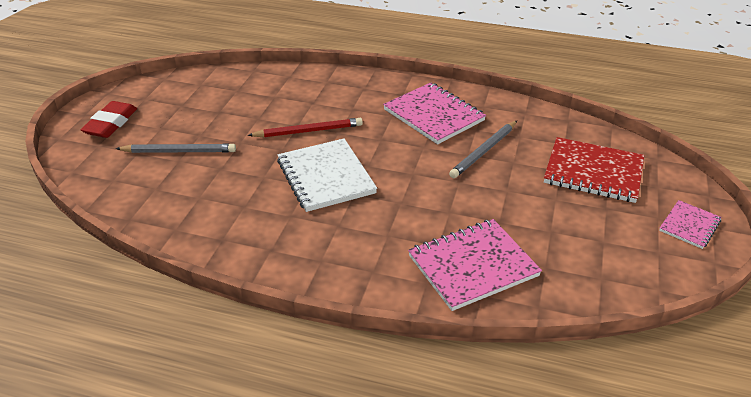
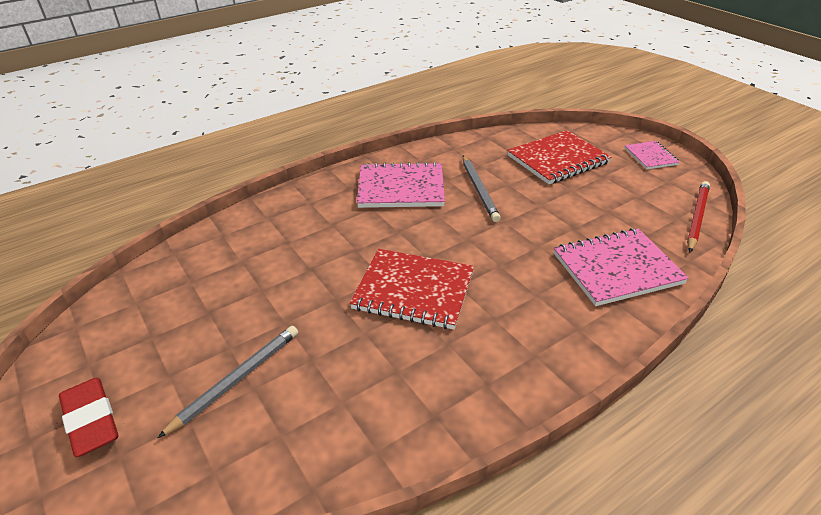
camera: 50 degrees left, 0 degrees up
(308, 131) = (329, 267): red pencil -> red pencil (697, 218)
(326, 177) = (414, 290): white notebook -> red notebook
(473, 266) = (617, 269): pink notebook -> pink notebook turned 60 degrees clockwise

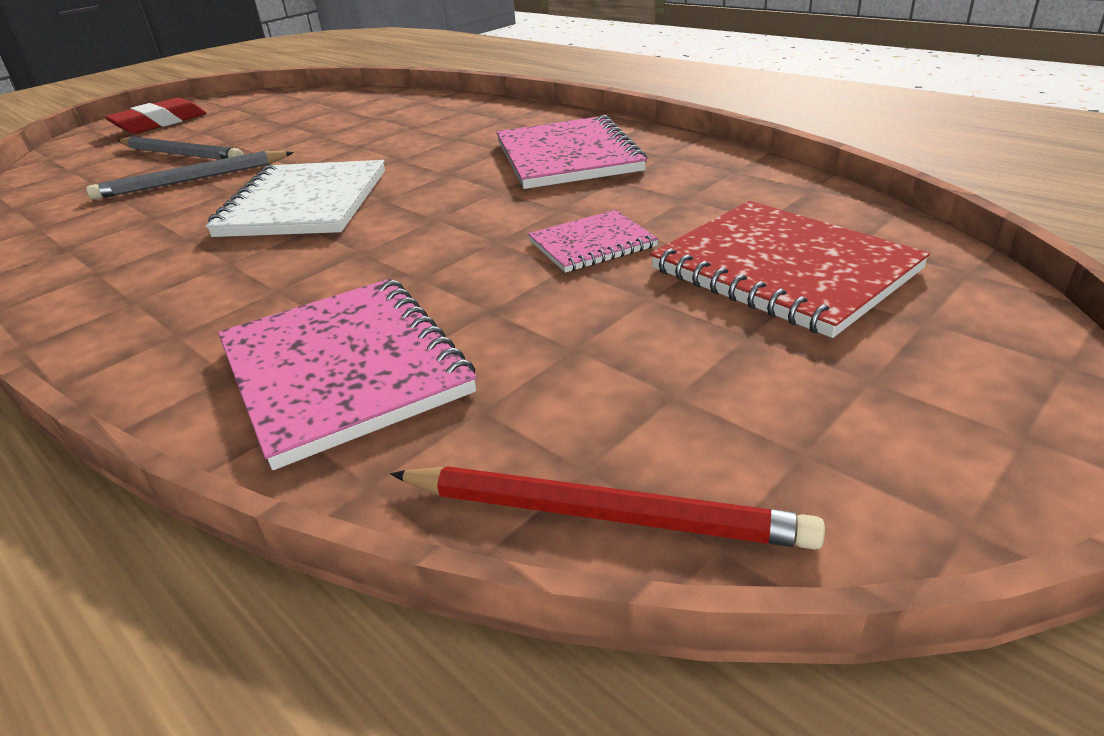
camera: 80 degrees right, 5 degrees down
(414, 290) = (305, 203): red notebook -> white notebook
(479, 190) = (594, 208): grey pencil -> grey pencil (192, 179)
(650, 156) = (951, 417): pink notebook -> pink notebook (592, 244)

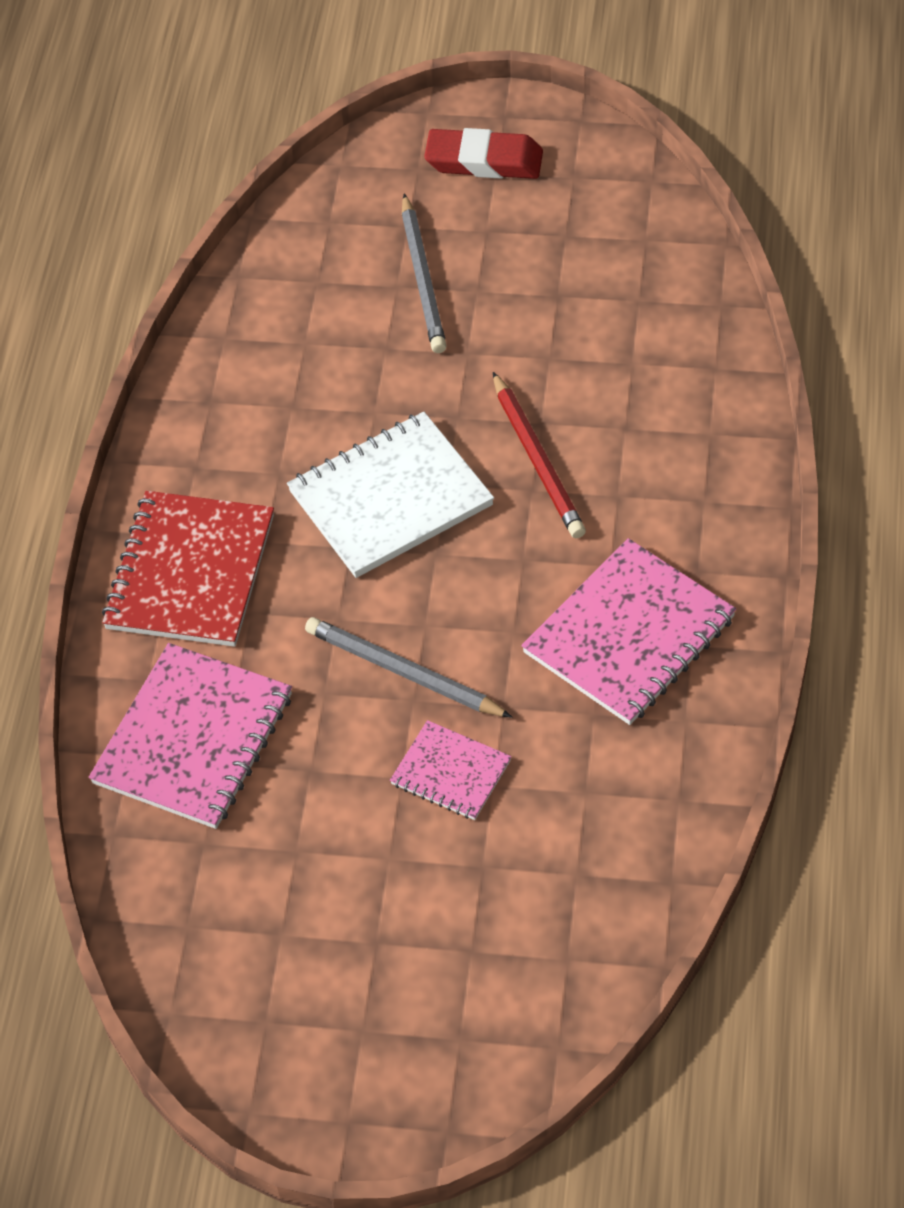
camera: 55 degrees right, 20 degrees up
(192, 179) = (378, 354): grey pencil -> grey pencil (404, 672)
(601, 514) = (160, 953): red pencil -> red pencil (537, 460)
(783, 270) = (487, 925): red notebook -> red notebook (190, 572)

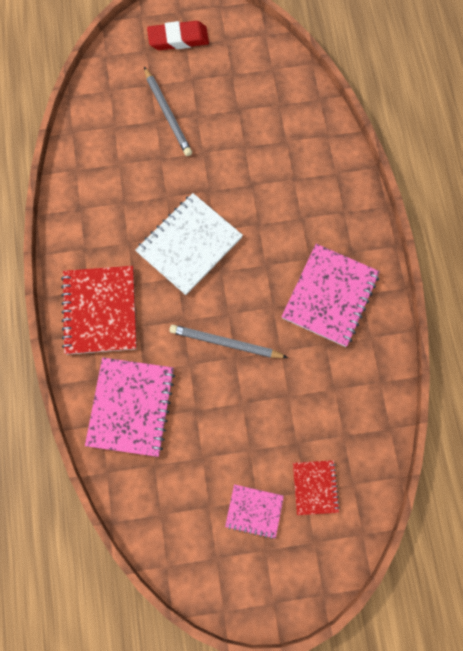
camera: 20 degrees left, 20 degrees up
(451, 772) = (266, 394): pink notebook -> pink notebook (254, 511)
(492, 947) = (315, 487): none -> red notebook
(537, 460) = (256, 206): red pencil -> none

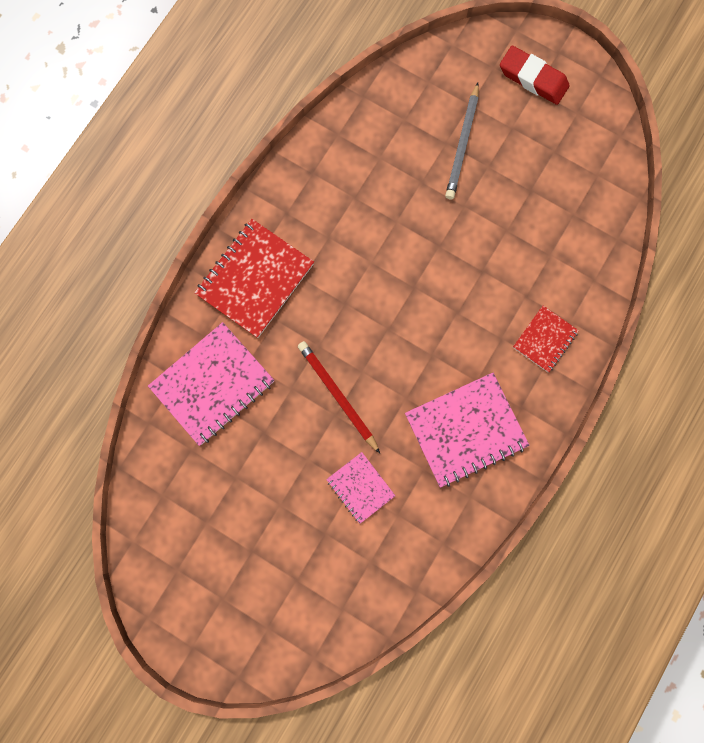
camera: 40 degrees right, 5 degrees up
(189, 245) = (380, 282): white notebook -> none
(226, 343) = (338, 396): grey pencil -> red pencil
(254, 511) = (240, 559): pink notebook -> pink notebook (360, 487)
(315, 487) = (307, 583): red notebook -> red notebook (544, 339)

